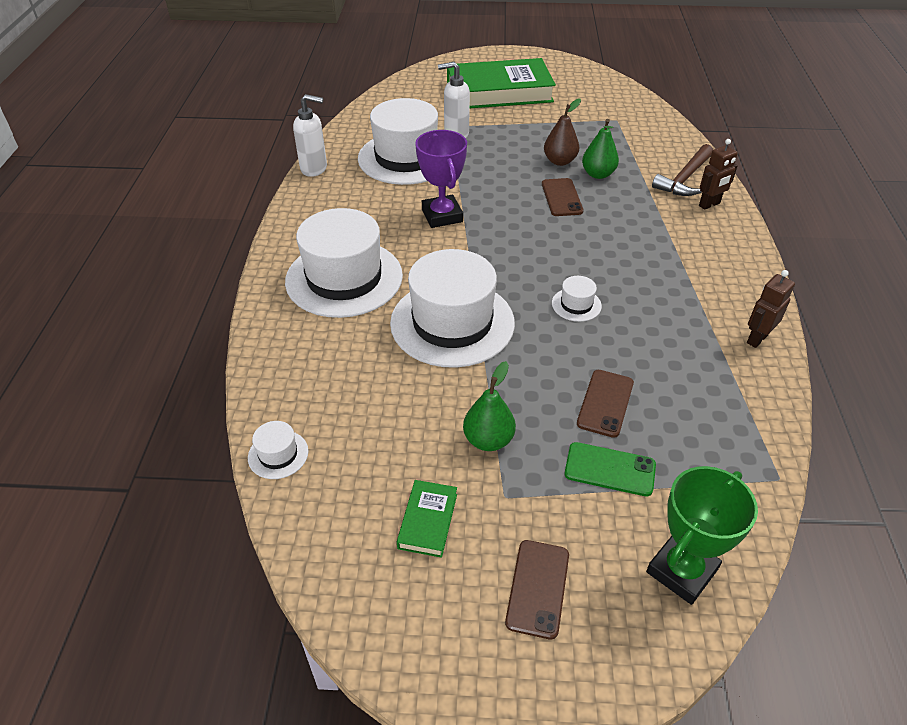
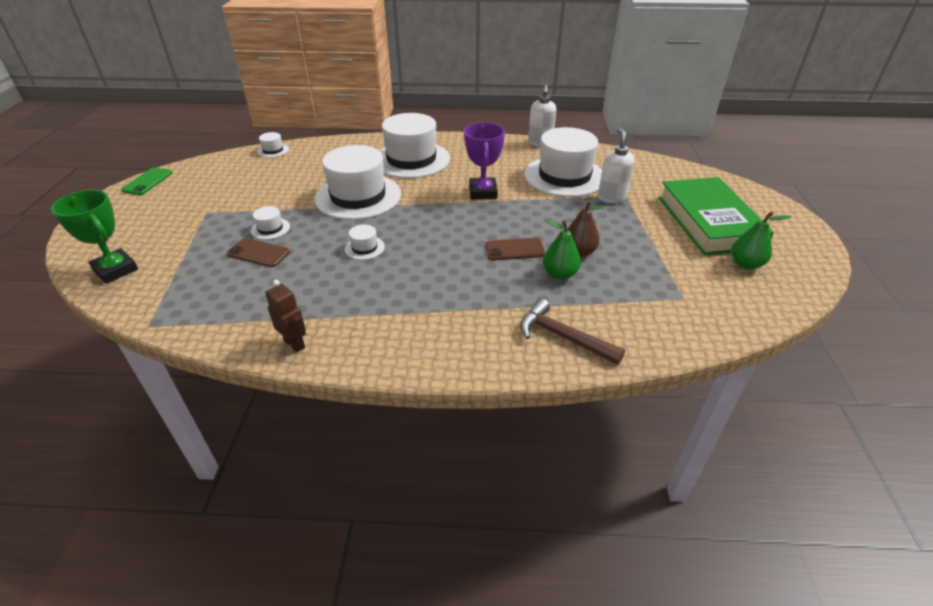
camera: 90 degrees right, 5 degrees down
(428, 521) = (206, 190): green book -> none
(442, 216) = (483, 192): purple trophy -> purple trophy turned 75 degrees counterclockwise
(488, 440) = (250, 208): green pear -> green pear (746, 264)
(537, 588) = (143, 220): brown phone -> none
(544, 403) = (270, 228): none -> white hat
(610, 469) = (203, 250): green phone -> green phone (147, 181)
(709, 204) = (511, 348): brown robot -> none

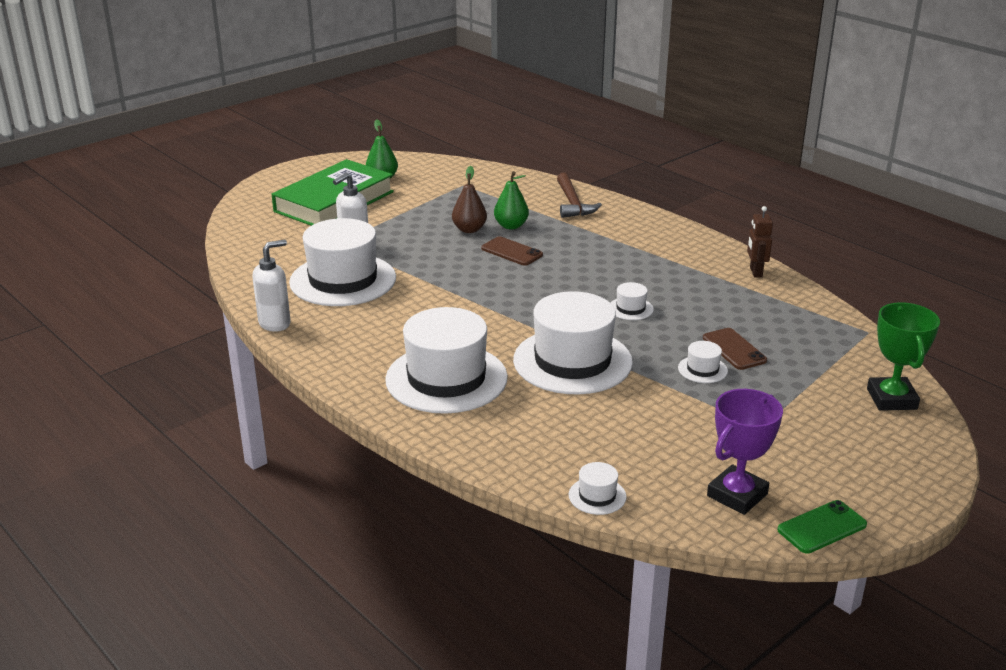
camera: 135 degrees left, 10 degrees down
(483, 192) = (446, 304): purple trophy -> purple trophy (737, 495)

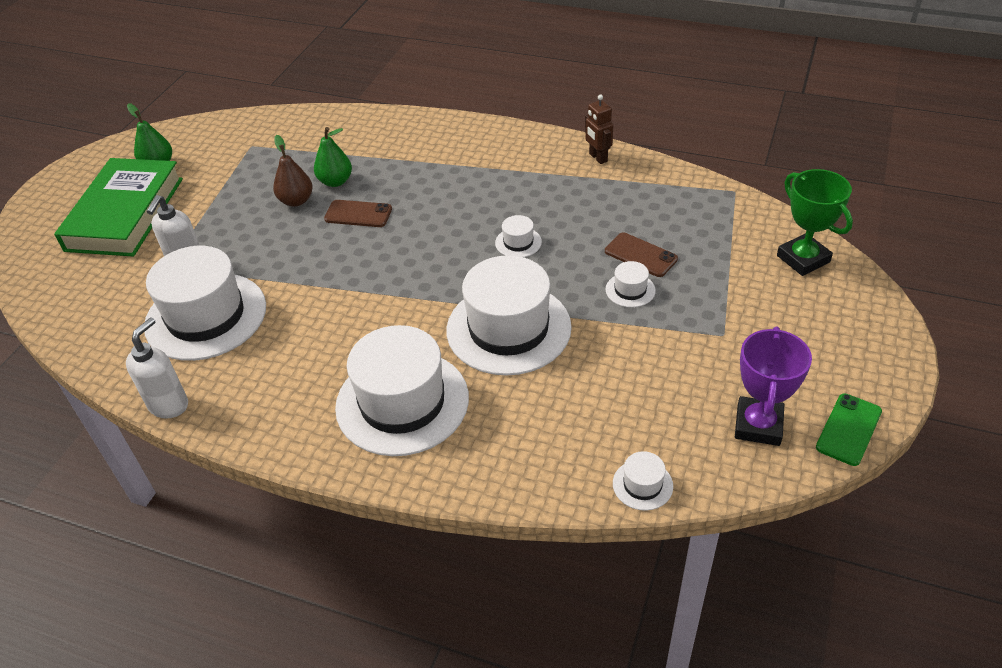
camera: 25 degrees left, 15 degrees up
(572, 203) = (377, 132): brown hammer -> none

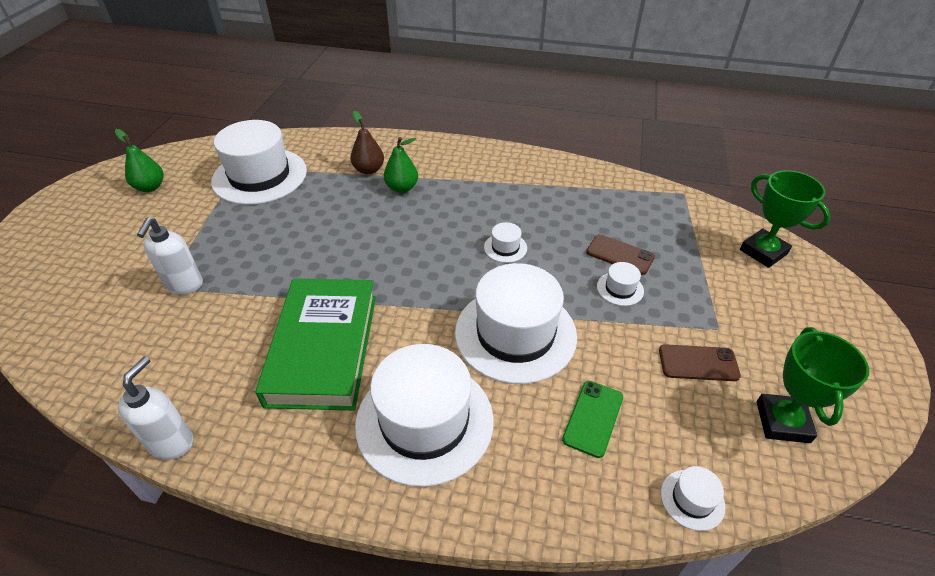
camera: 10 degrees left, 0 degrees up
(125, 214) = (118, 235): green book -> green book (323, 348)
(206, 316) = (207, 338): white hat -> white hat (259, 176)
(296, 201) = (288, 216): brown pear -> brown pear (369, 170)
(335, 181) = (324, 197): green pear -> green pear (402, 188)
(358, 214) = (350, 227): brown phone -> brown phone (698, 363)
(598, 158) = (557, 168): brown robot -> none
(758, 425) = (782, 422): purple trophy -> green trophy
(848, 429) = (867, 420): green phone -> green phone (593, 418)

